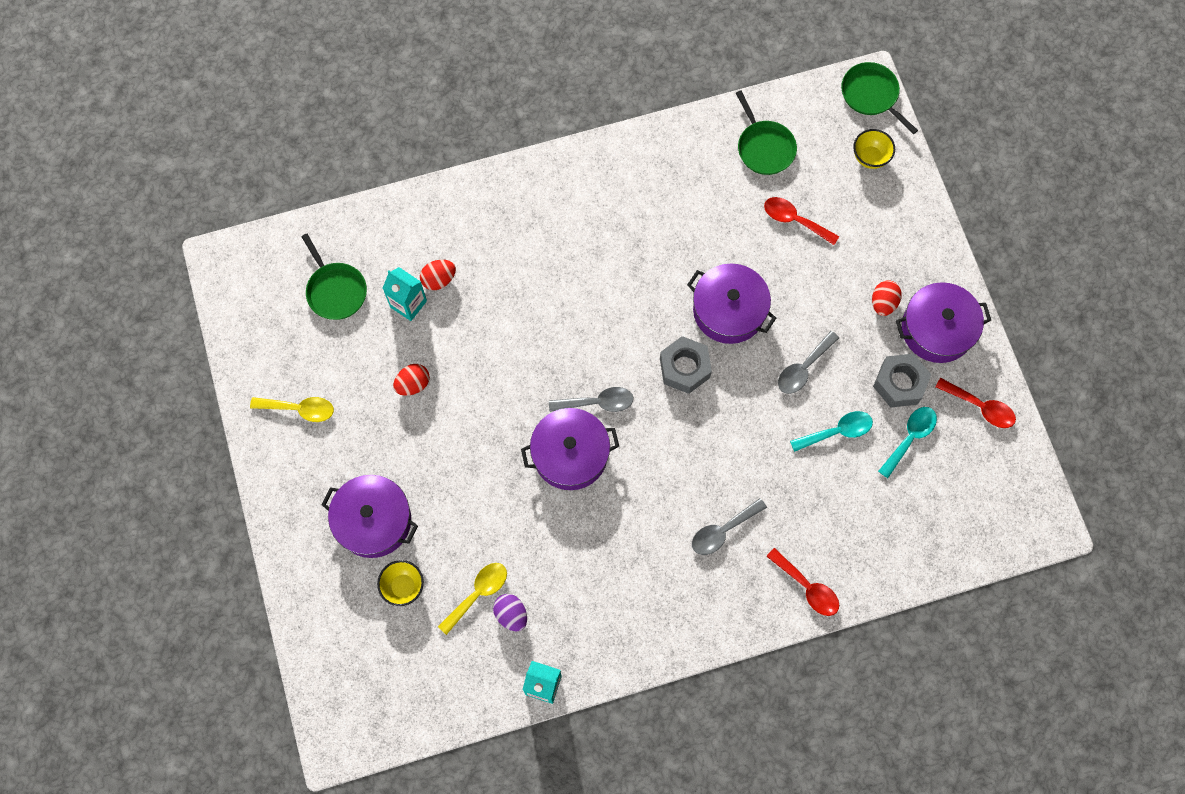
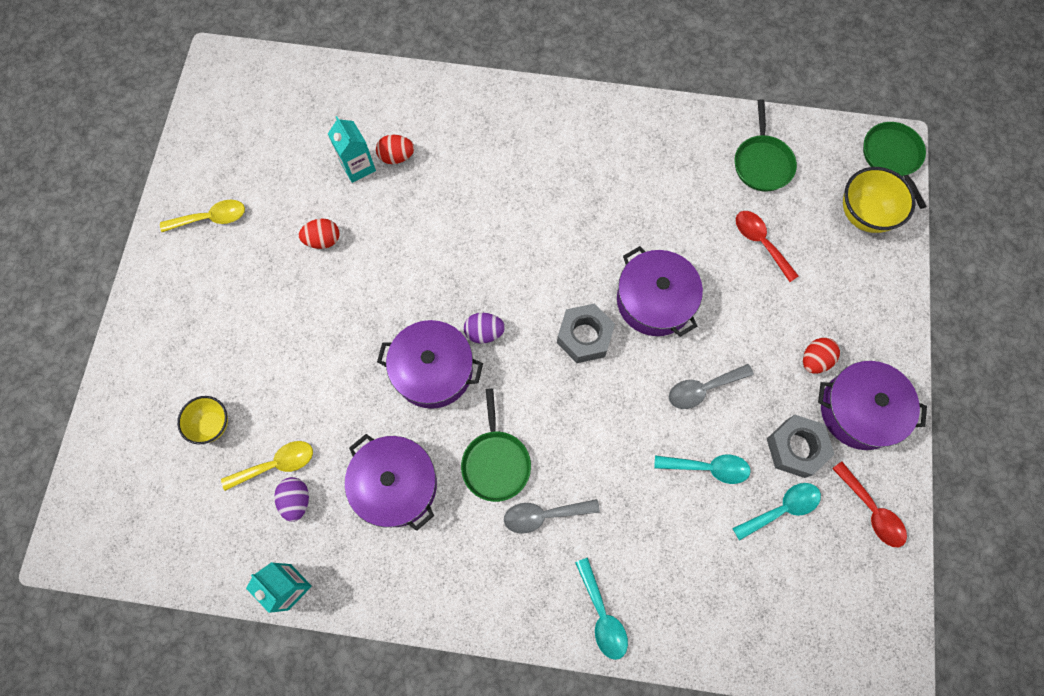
camera: 25 degrees right, 0 degrees up
(300, 409) = (211, 218): yellow spoon -> yellow spoon turned 45 degrees counterclockwise
(335, 290) = (300, 128): green pan -> green pan (495, 462)
(373, 521) = (219, 349): purple pot -> purple pot (396, 485)
(597, 402) = (484, 332): grey spoon -> purple egg
(807, 587) = (602, 616): red spoon -> turquoise spoon
(870, 157) = (864, 214): yellow bowl -> yellow bowl, size x1.53

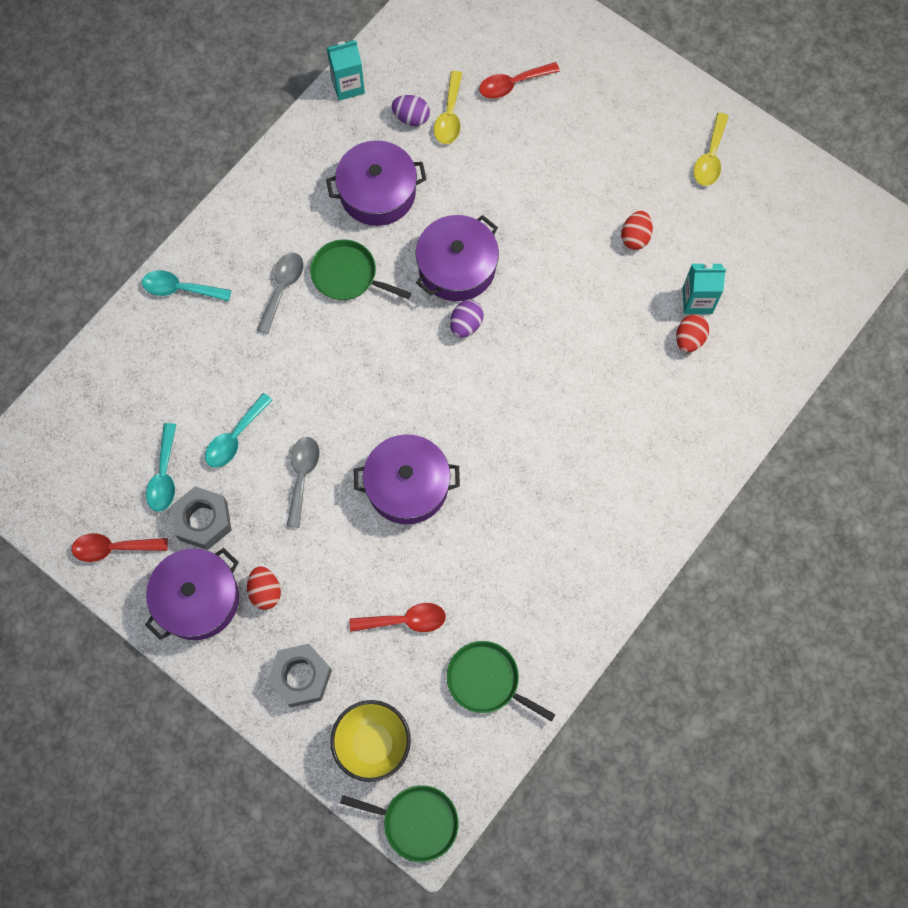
camera: 120 degrees right, 0 degrees up
(212, 424) = (512, 84): yellow bowl -> red spoon
(584, 337) = (411, 405): grey nut -> grey nut (301, 677)

